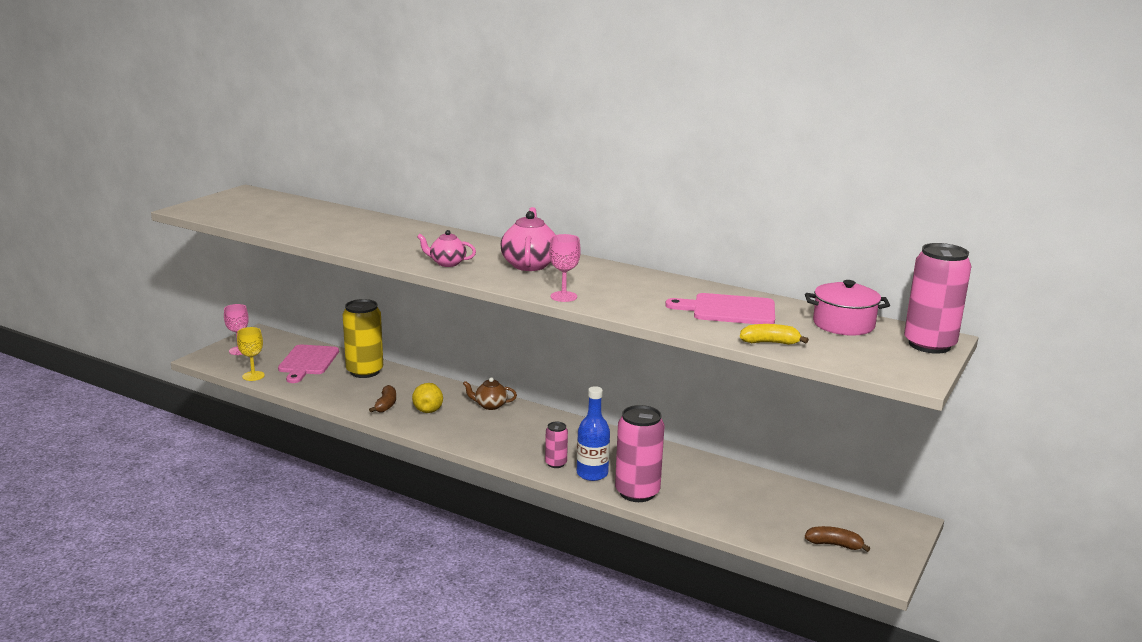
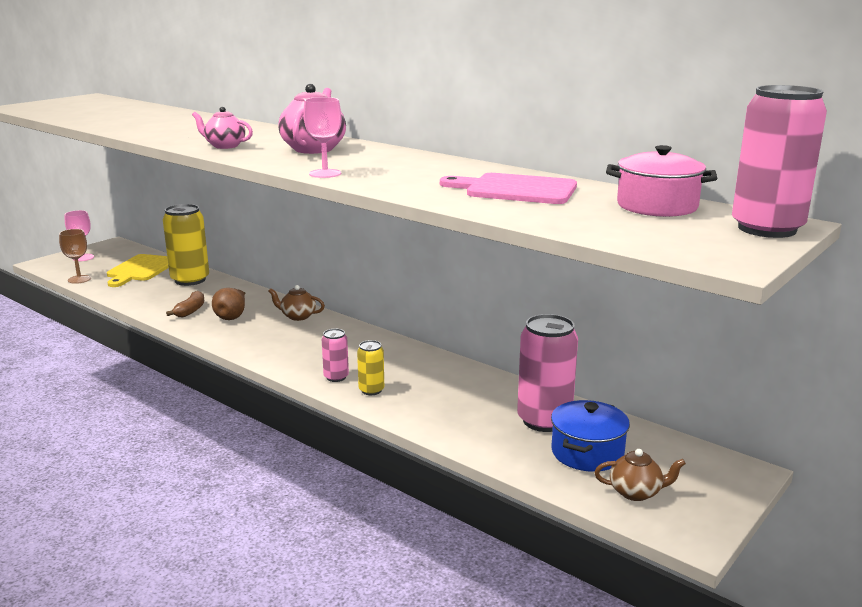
camera: 10 degrees right, 0 degrees up
(253, 376) = (79, 279): yellow goblet -> brown goblet
(308, 362) = (140, 269): pink cutting board -> yellow cutting board
(429, 409) = (232, 316): yellow pear -> brown pear
(592, 474) = (371, 390): blue bottle -> yellow can
(637, 492) = (413, 413): pink can -> pink can (544, 420)
(770, 343) = (546, 220): yellow banana -> none
(788, 516) = (587, 453): none -> blue pot
(834, 545) = (636, 492): brown banana -> brown teapot

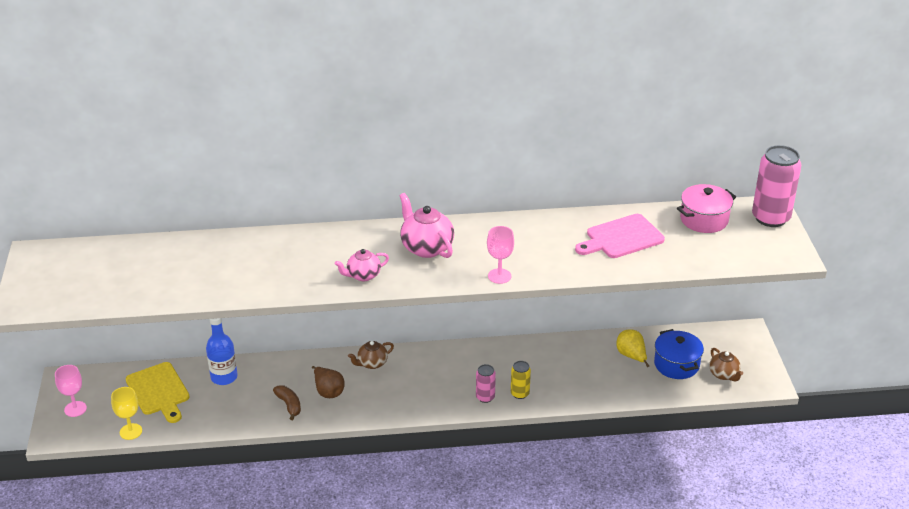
camera: 45 degrees left, 15 degrees up
(79, 279) = (131, 431): brown goblet -> yellow goblet
(190, 280) = (224, 377): yellow can -> blue bottle
(544, 420) = (631, 356): pink can -> yellow pear
(636, 492) = (724, 374): brown teapot -> brown teapot turned 105 degrees clockwise

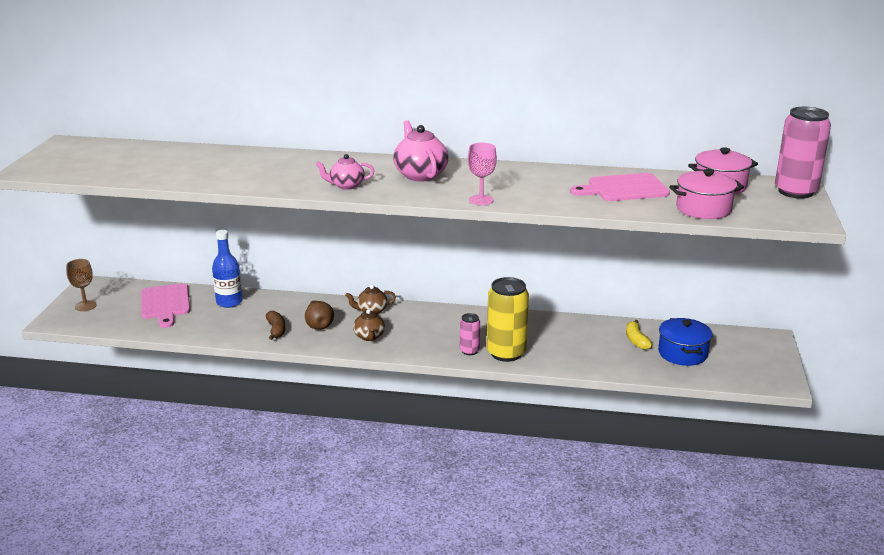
camera: 15 degrees right, 10 degrees down
(75, 409) = (85, 306): pink goblet -> brown goblet
(131, 431) = (122, 328): yellow goblet -> none
(159, 391) = (165, 304): yellow cutting board -> pink cutting board
(520, 393) = (506, 353): yellow can -> yellow can, size x1.97
(631, 356) = (636, 340): yellow pear -> yellow banana
(700, 256) = (703, 209): none -> pink pot
(724, 374) = (732, 368): brown teapot -> brown teapot (369, 337)

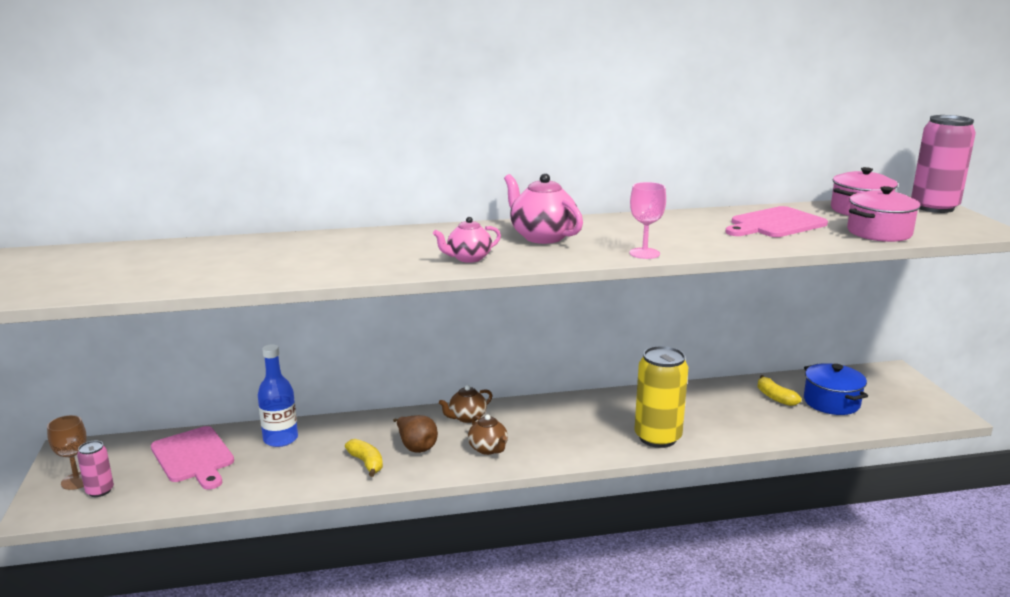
camera: 20 degrees left, 5 degrees down
(276, 330) = (366, 463): brown banana -> yellow banana
(469, 351) = (616, 443): pink can -> pink can (100, 491)

